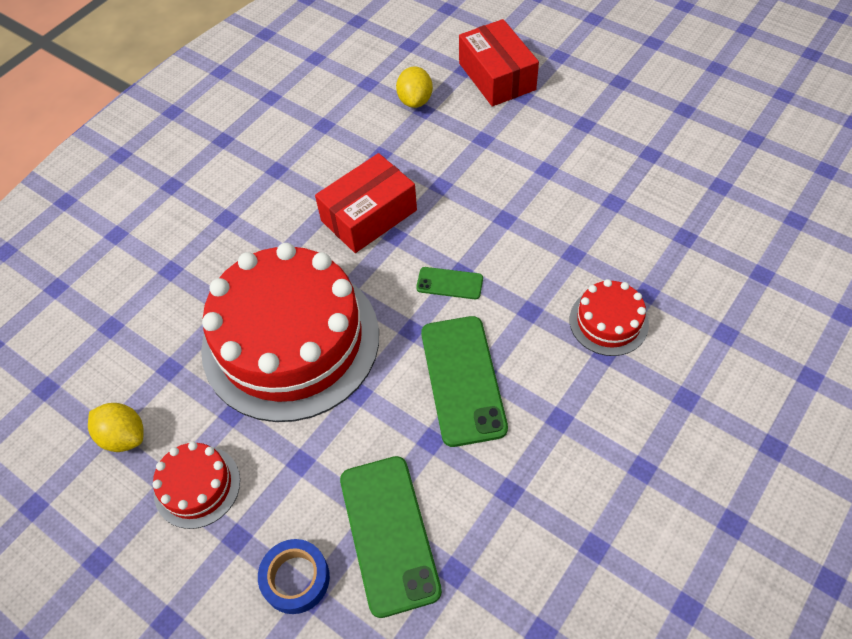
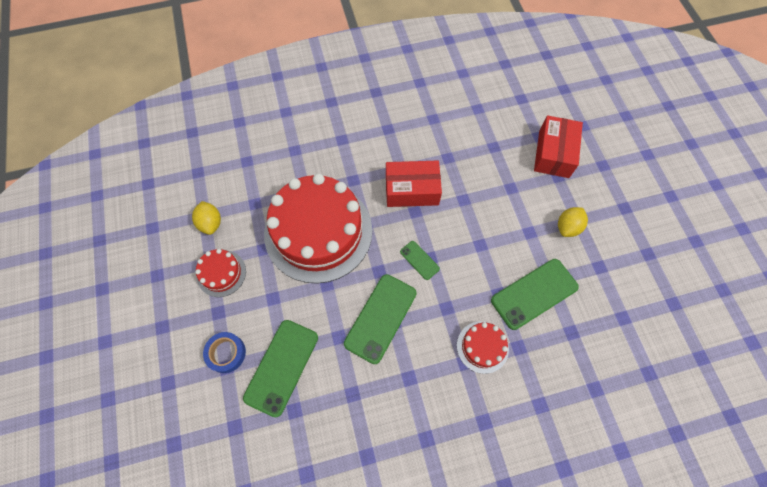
camera: 35 degrees right, 10 degrees up
(415, 100) = (494, 137): yellow lemon -> yellow lemon (568, 227)
(610, 227) = (534, 294): none -> green phone

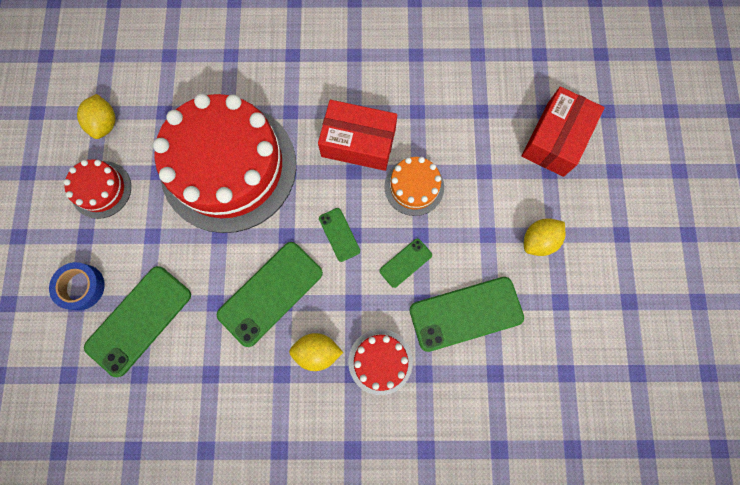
camera: 15 degrees right, 10 degrees up
(431, 353) = (317, 351): none -> yellow lemon
(464, 211) = (414, 187): none -> orange cake
(476, 268) = (405, 263): none -> green phone

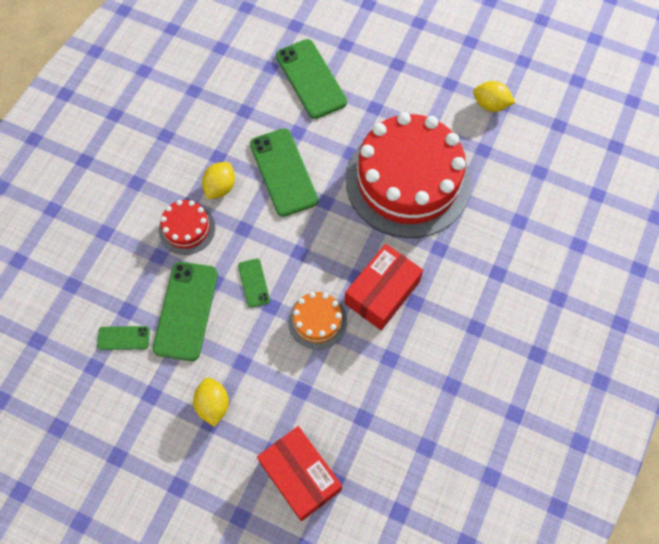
camera: 115 degrees right, 10 degrees down
(81, 287) = (357, 51): blue tape -> none
(101, 189) = (431, 85): red cake -> none
(339, 234) = (305, 241): green phone -> green phone (123, 338)

